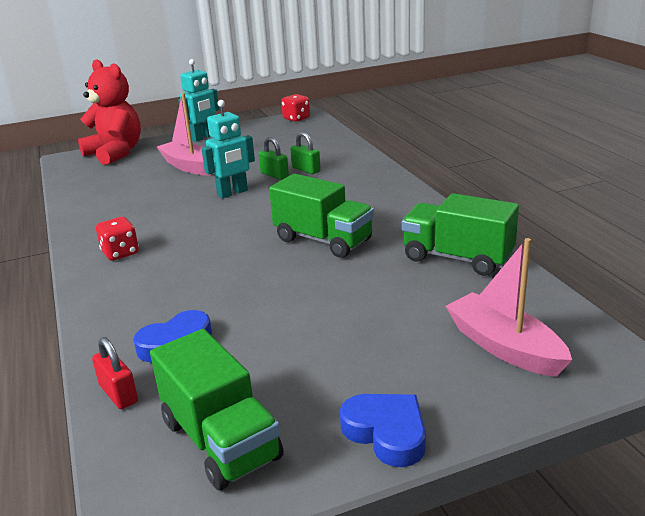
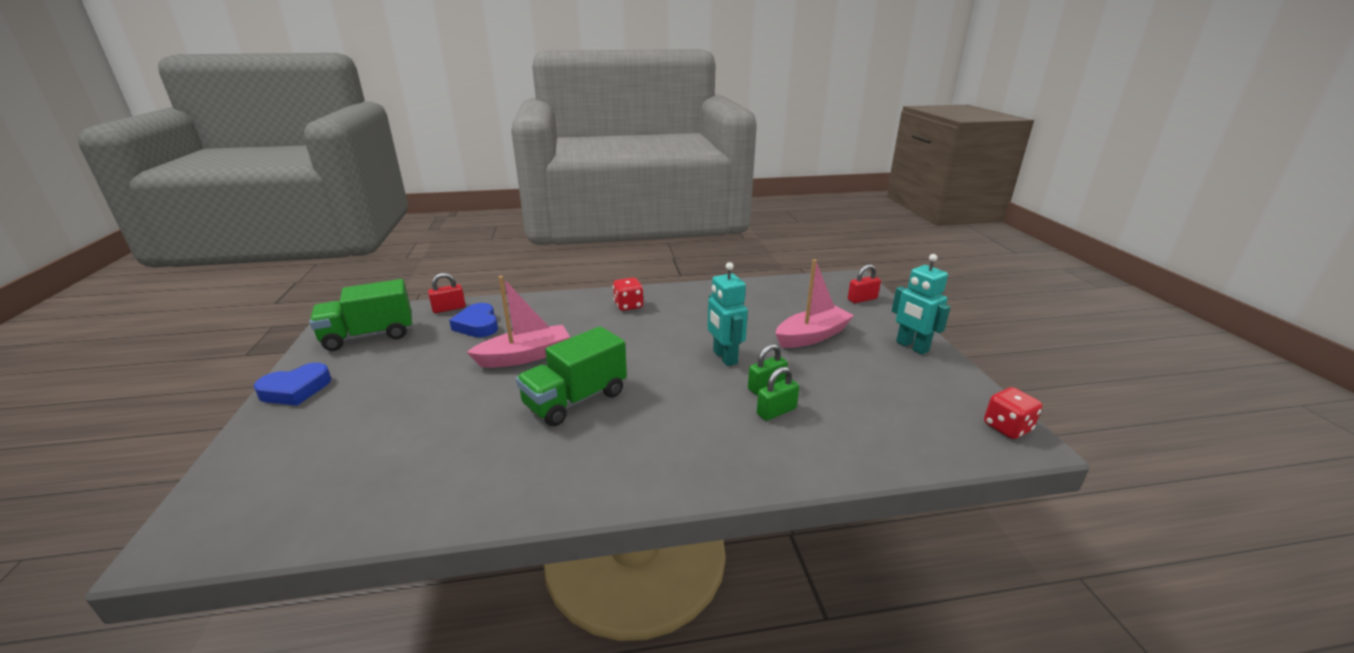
camera: 100 degrees right, 0 degrees up
(115, 153) = (862, 299): red teddy bear -> red padlock
(457, 258) = (460, 484): green truck -> none
(504, 347) = (296, 469): pink boat -> pink boat (525, 356)

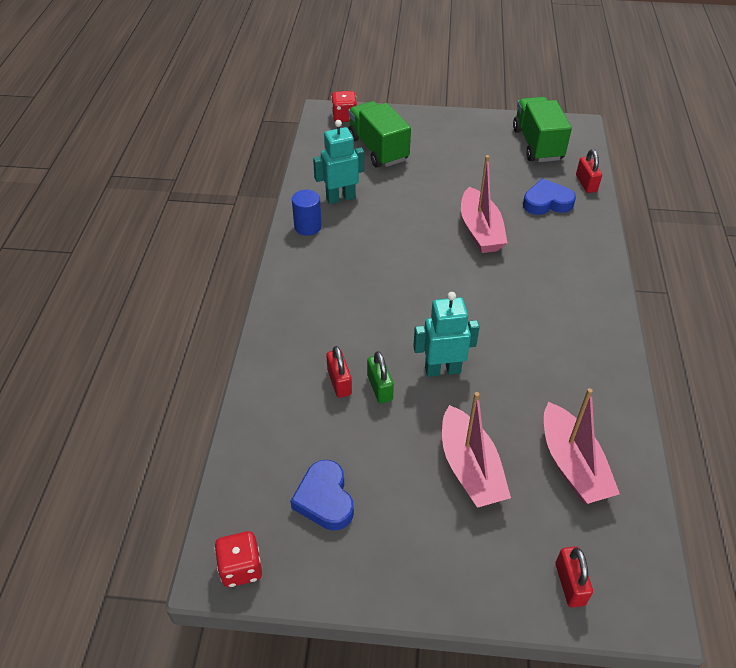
camera: 105 degrees right, 20 degrees up
(296, 390) = (460, 123): blue heart -> blue heart (325, 499)
(524, 491) = (308, 226): none -> blue cylinder
(576, 400) = (402, 257): green truck -> green truck (378, 149)
(628, 306) = (577, 313): red dice -> red dice (344, 117)
(776, 302) = (572, 465): none -> pink boat
(776, 411) = (339, 382): green padlock -> red padlock
(912, 347) = (418, 571): turquoise robot -> turquoise robot (340, 198)

